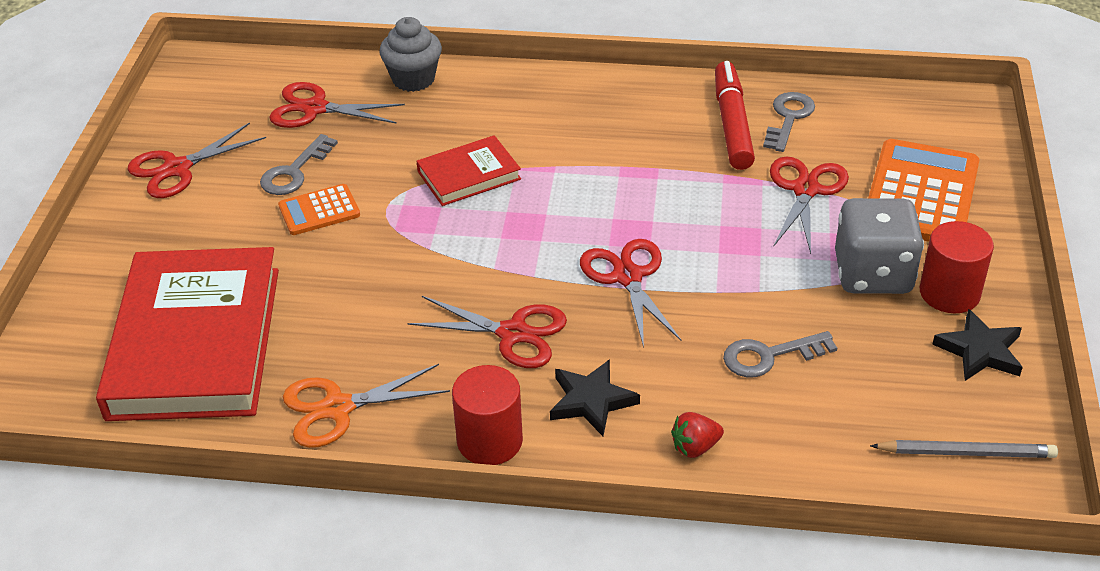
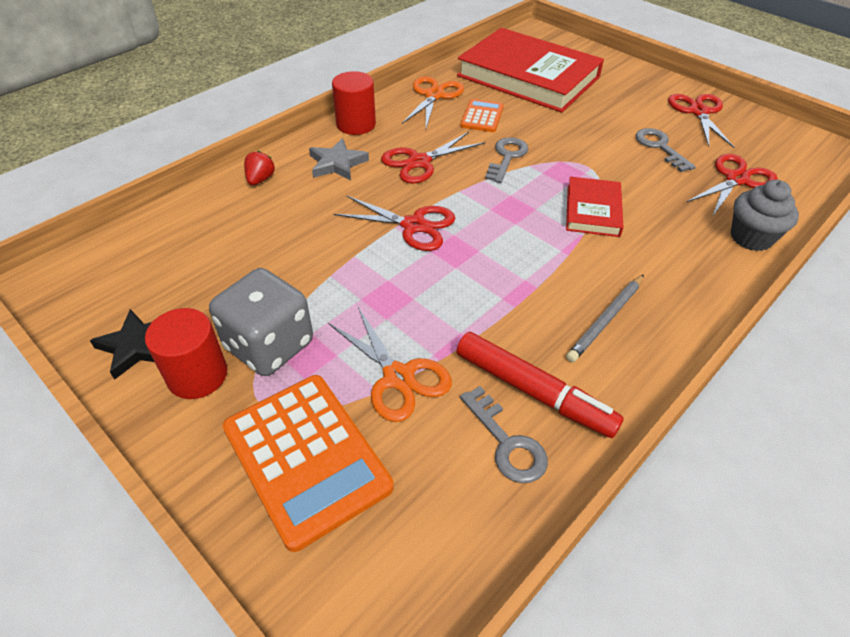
camera: 125 degrees right, 5 degrees up
(319, 211) = (607, 142): orange calculator -> orange calculator (482, 116)
(591, 401) = (337, 163): black star -> grey star
(769, 356) = (275, 243): grey key -> grey key (507, 157)
(805, 190) = (398, 377): red scissors -> orange scissors
(966, 453) = (101, 274): grey pencil -> grey pencil (606, 319)

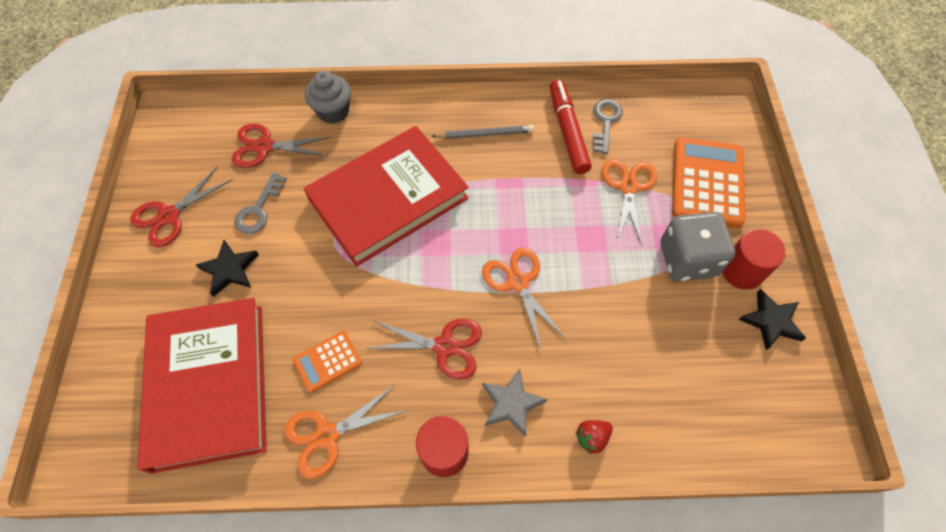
camera: 135 degrees left, 15 degrees up
(414, 226) = (518, 282): red scissors -> orange scissors
(507, 157) = (374, 293): grey key -> none
(592, 210) = (388, 199): red book -> red book, size x2.08
(612, 114) = (230, 270): none -> black star

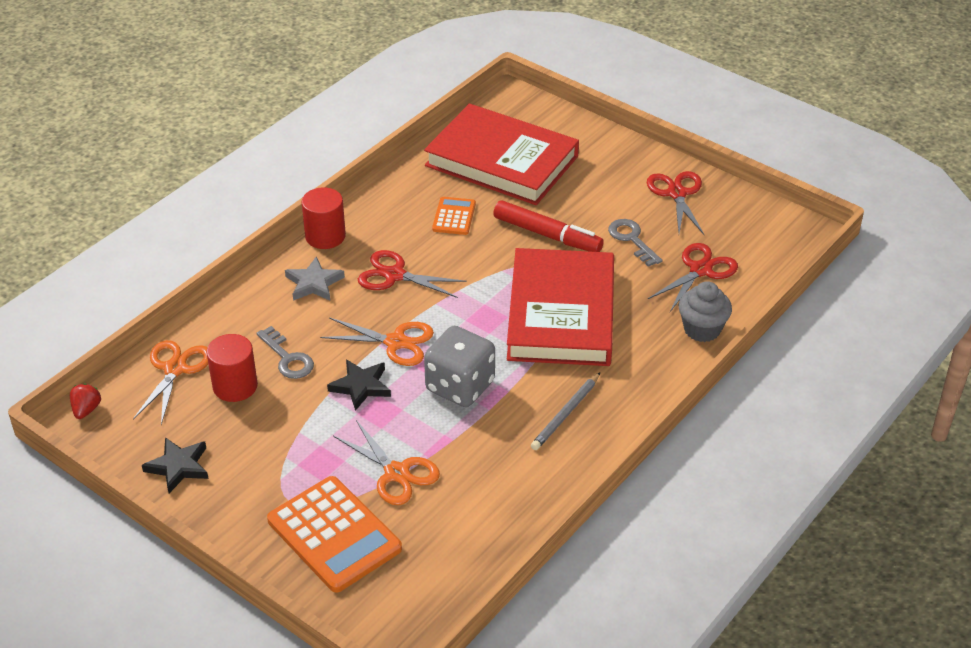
camera: 130 degrees right, 20 degrees down
(230, 270) = (588, 203): black star -> black star (361, 386)
(327, 435) = (402, 194): orange scissors -> orange scissors (175, 369)
(445, 346) = (394, 275): red scissors -> red scissors turned 60 degrees clockwise
(568, 131) = (504, 475): red marker -> red marker (547, 235)
(592, 437) = (242, 306): red strawberry -> red strawberry (86, 410)
(605, 122) = (484, 512): grey key -> grey key (287, 358)
(687, 259) = (287, 457): grey dice -> grey dice (460, 386)
(742, 271) = (234, 485): red cylinder -> red cylinder (235, 386)

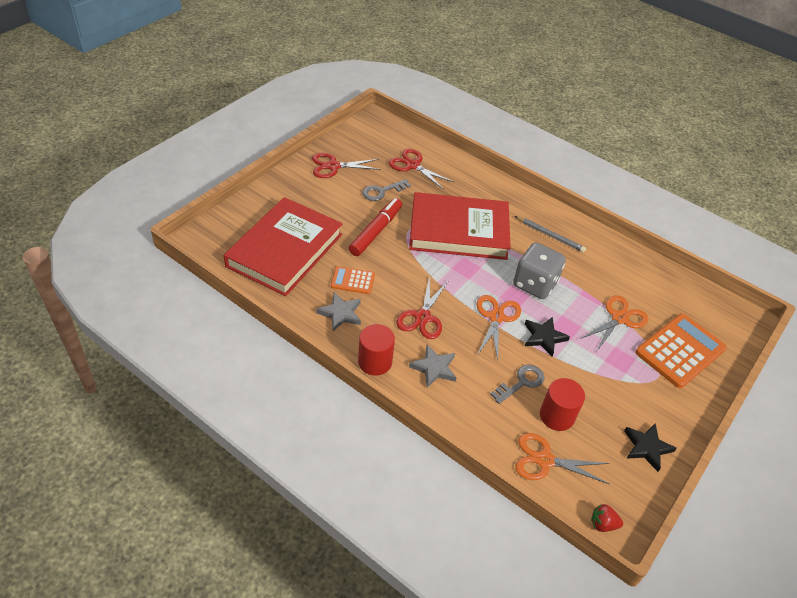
camera: 95 degrees left, 5 degrees up
(399, 208) = (340, 313): none -> grey star
(702, 329) = (468, 171): grey cupcake -> none

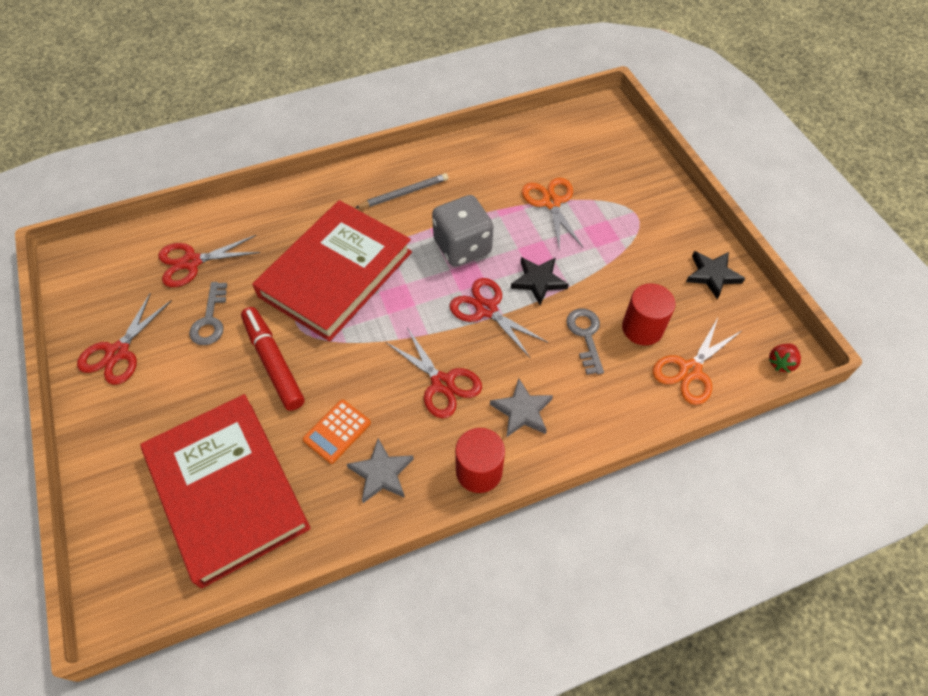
camera: 55 degrees left, 10 degrees up
(496, 317) = (486, 309): orange scissors -> red scissors
(680, 351) = (616, 180): orange calculator -> none

